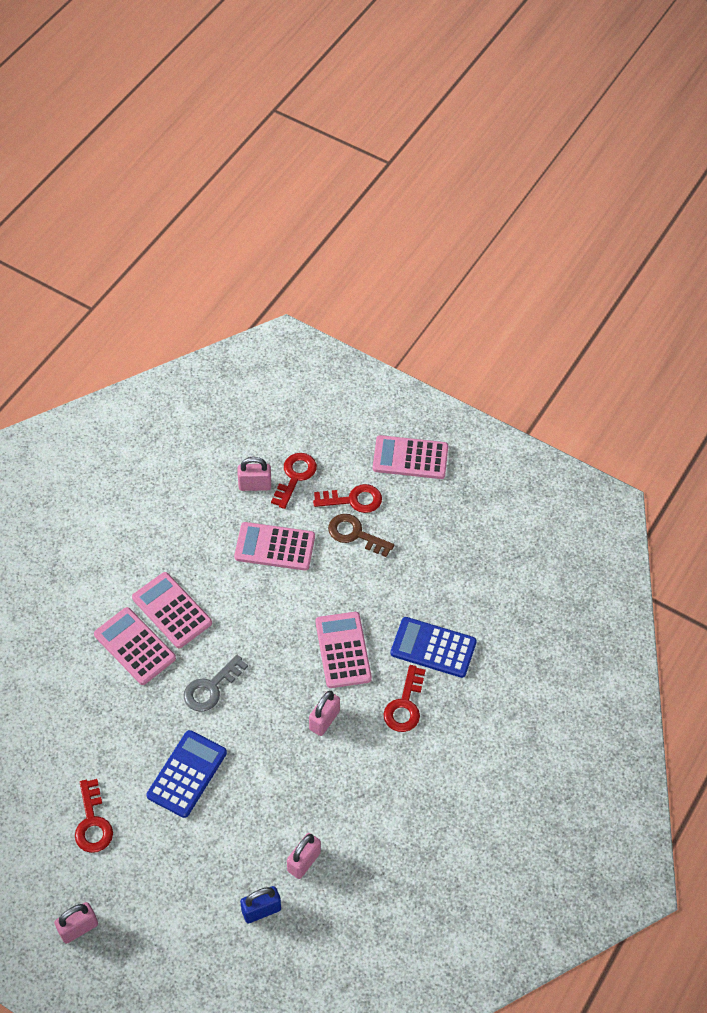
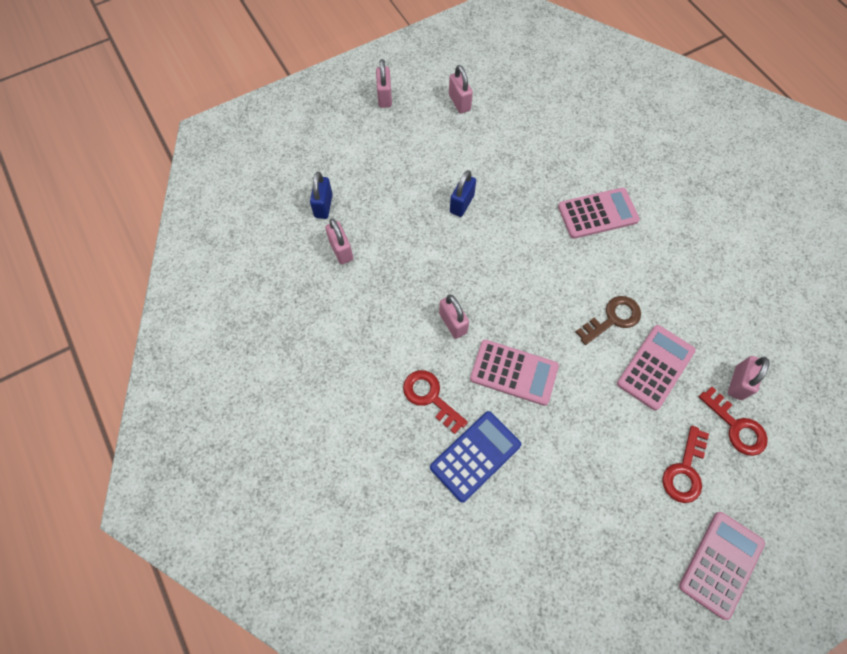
camera: 120 degrees right, 10 degrees up
(48, 841) = (459, 102): none -> pink padlock
(92, 823) = (457, 131): red key -> none
(172, 610) = (621, 254): pink calculator -> none
(187, 774) = (461, 204): blue calculator -> blue padlock
(211, 688) = (530, 251): grey key -> none
(355, 534) = (640, 450): brown key -> brown key (613, 319)

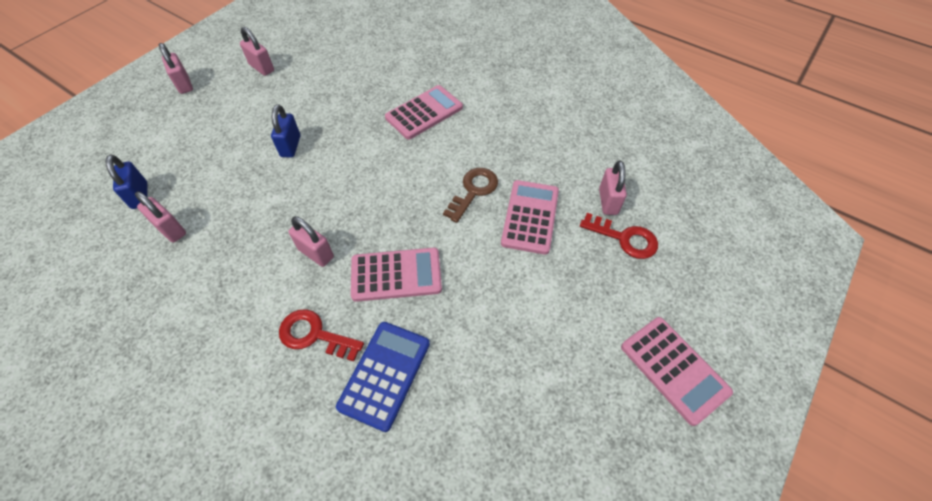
camera: 25 degrees left, 10 degrees down
(684, 470) = (599, 296): red key -> none
(721, 564) = (674, 369): pink calculator -> pink calculator turned 135 degrees clockwise

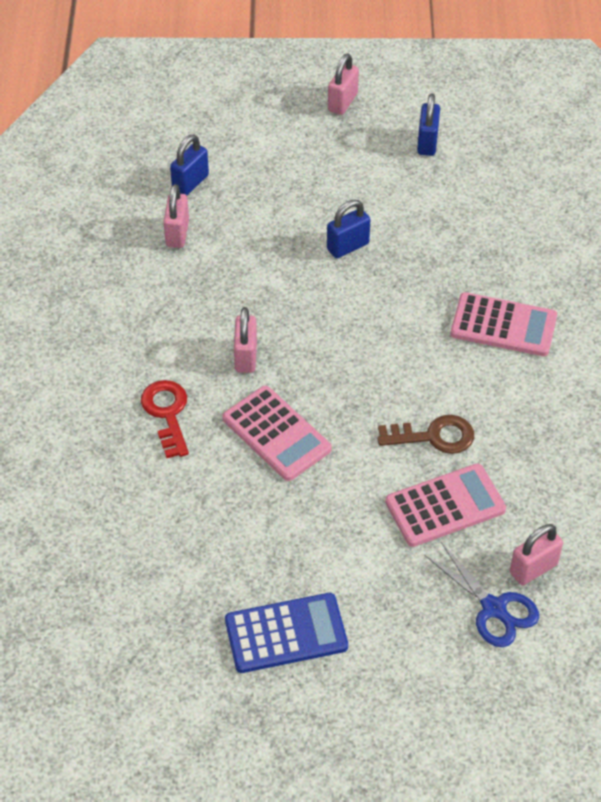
camera: 55 degrees right, 5 degrees down
(262, 68) = (427, 143): pink padlock -> blue padlock
(385, 374) = (173, 489): blue calculator -> blue calculator (286, 634)
(624, 238) = (493, 608): red key -> blue scissors
(674, 369) = (364, 722): pink calculator -> none

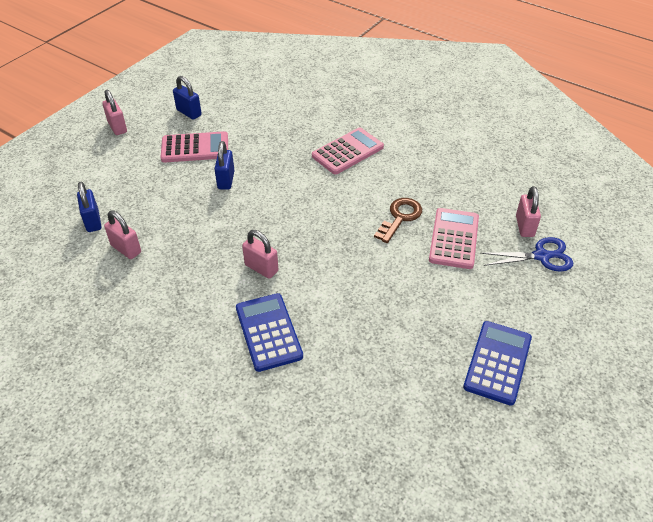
camera: 55 degrees left, 5 degrees down
(167, 413) = (268, 332): red key -> blue calculator
(276, 434) = (336, 285): pink calculator -> pink calculator (195, 148)

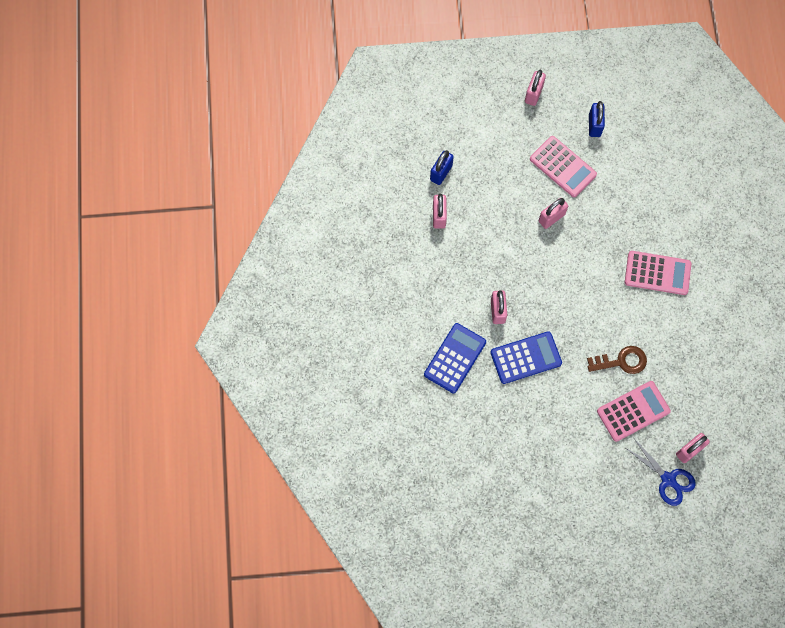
camera: 50 degrees right, 25 degrees up
(226, 180) = (551, 218): blue padlock -> pink padlock
(497, 362) = (549, 507): blue calculator -> blue calculator (526, 358)

